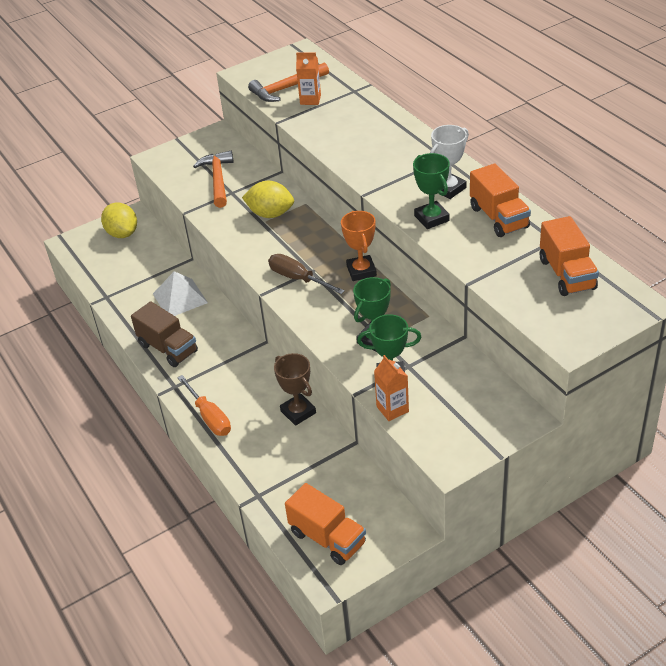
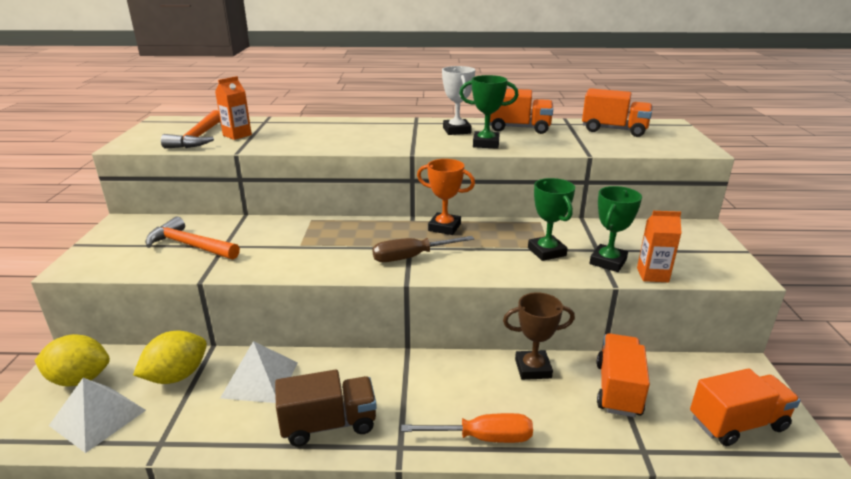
camera: 60 degrees left, 15 degrees down
(104, 262) = (98, 417): none -> white pyramid
(270, 214) = (295, 238): yellow lemon -> yellow lemon (177, 376)
(313, 464) = (618, 389): none -> orange truck

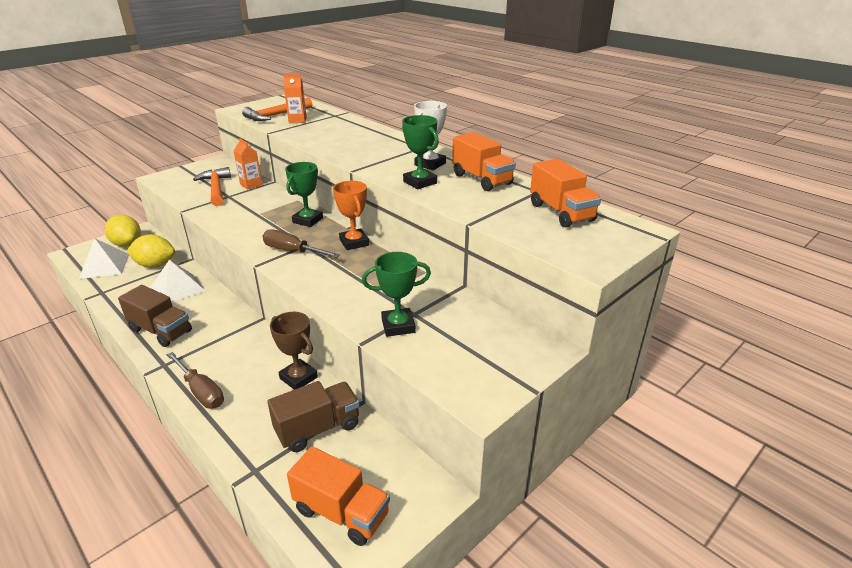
camera: 45 degrees right, 5 degrees up
(482, 438) = (201, 391): orange screwdriver -> brown screwdriver
(546, 252) = (375, 294): green trophy -> green trophy (308, 220)
(618, 389) = (318, 428): orange truck -> brown truck
(652, 275) = (405, 354): orange carton -> orange carton (251, 185)

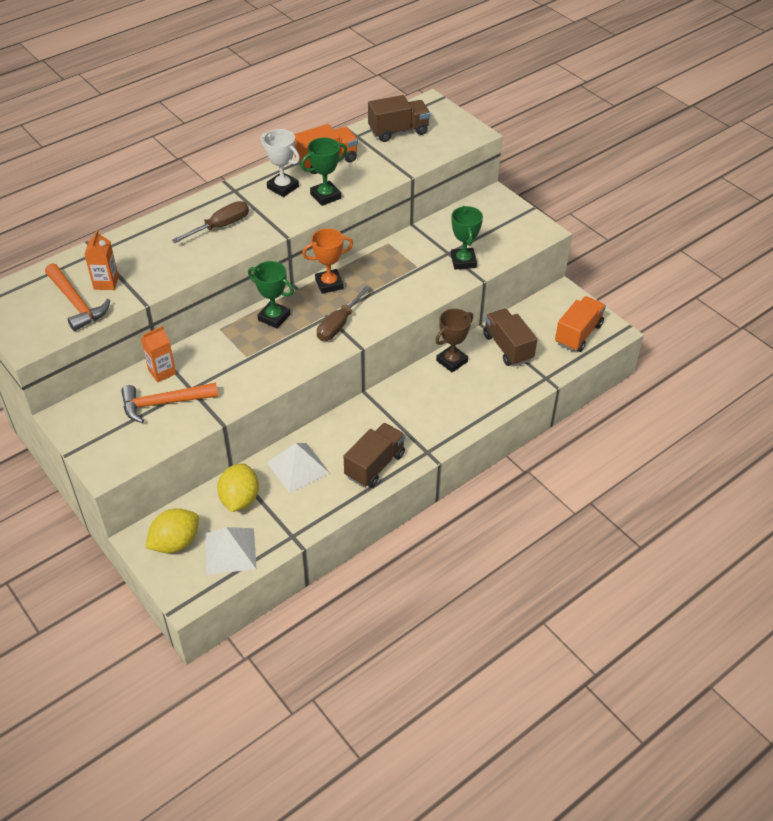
camera: 85 degrees left, 15 degrees up
(201, 391) = (464, 420): brown screwdriver -> brown screwdriver (220, 226)
(561, 212) = (398, 131): orange truck -> brown truck

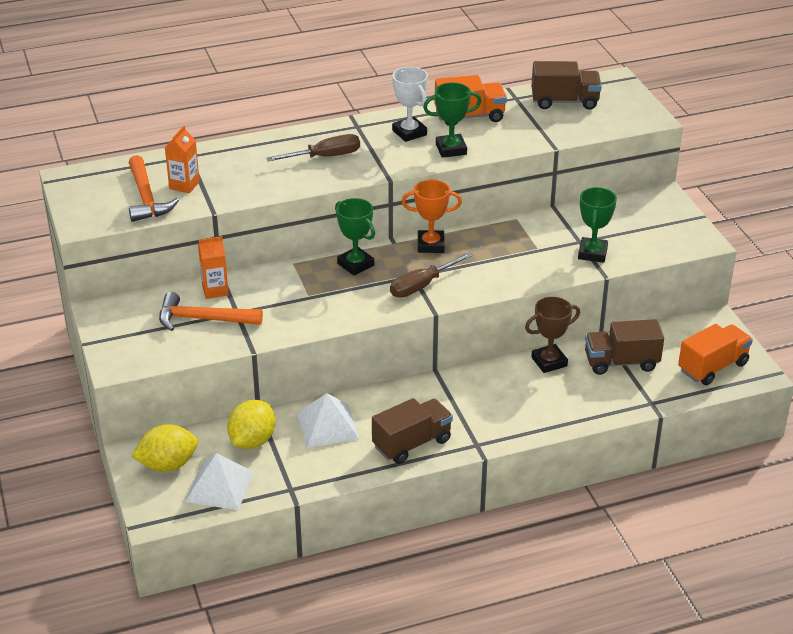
camera: 20 degrees right, 10 degrees down
(508, 347) = (621, 362): brown truck -> brown truck turned 90 degrees counterclockwise

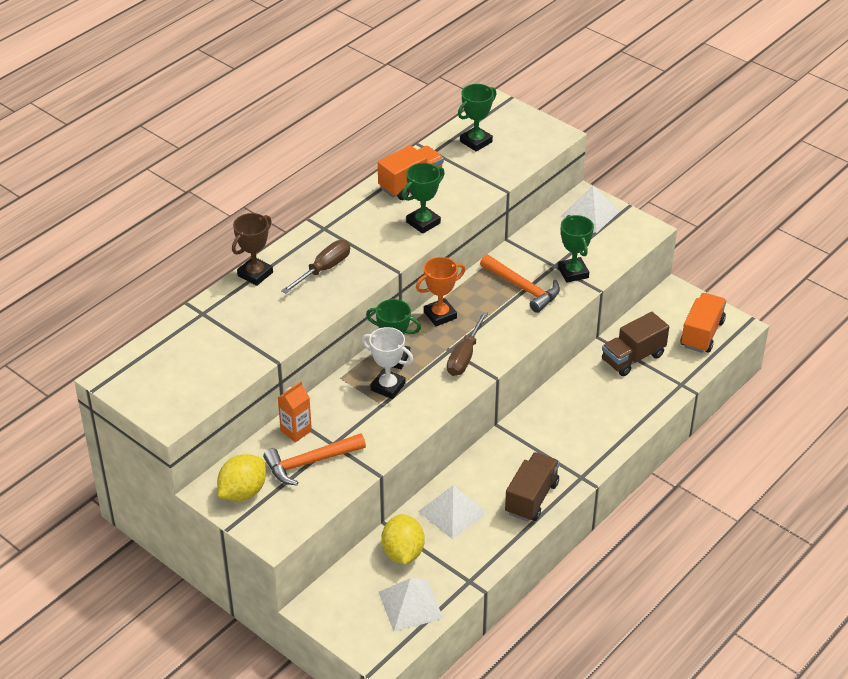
camera: 30 degrees left, 5 degrees up
(146, 198) = (203, 370): orange hammer -> orange hammer (523, 288)
(168, 464) = (351, 605): yellow lemon -> yellow lemon (243, 492)
(184, 185) = (226, 344): orange carton -> none
(409, 132) = (374, 219): white trophy -> white trophy (388, 387)
(549, 362) = (579, 380): brown trophy -> brown trophy (255, 274)
(564, 101) = (476, 142): brown truck -> green trophy
(656, 210) = (590, 213): none -> white pyramid

